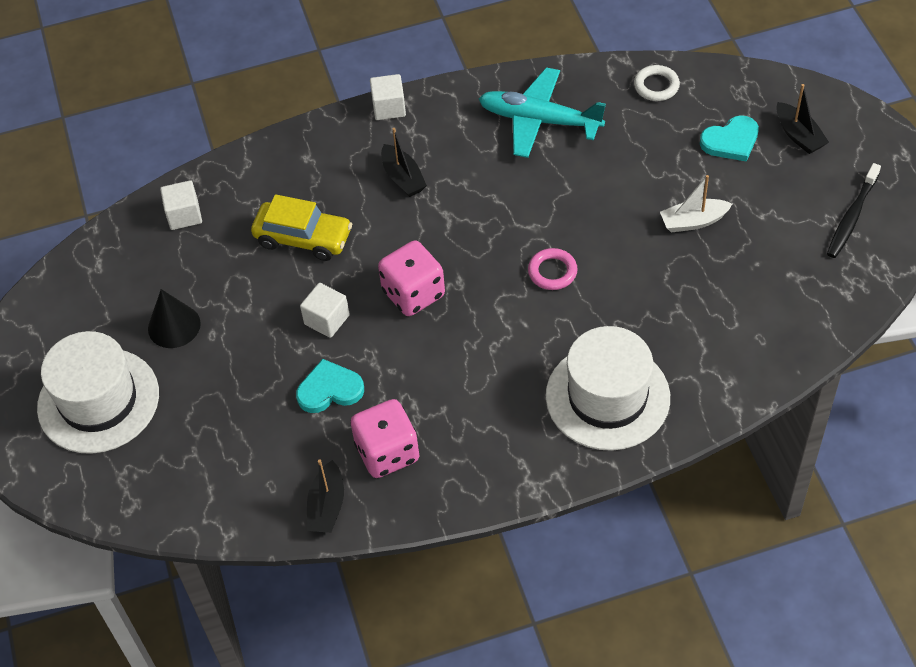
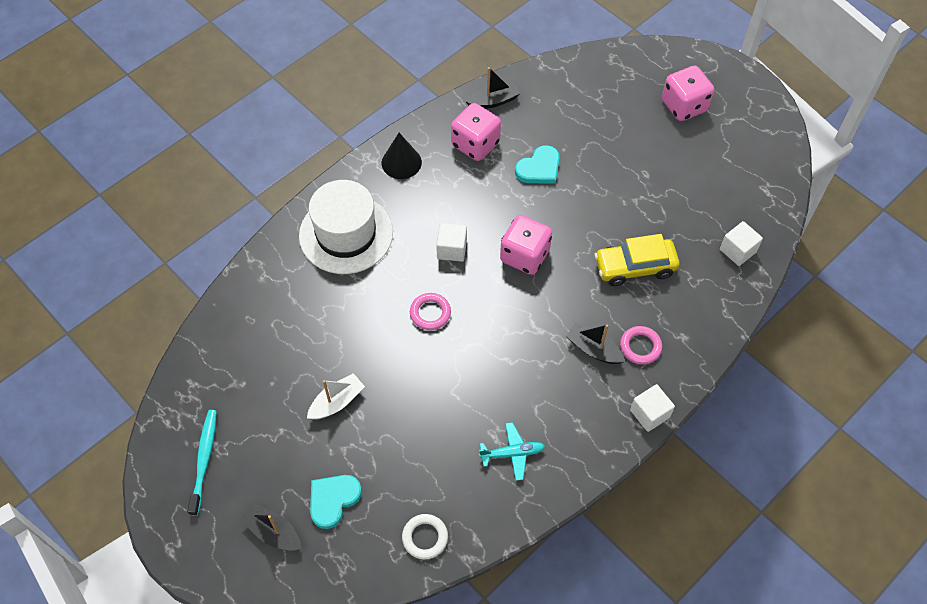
camera: 150 degrees right, 5 degrees up
(98, 400) = (684, 106): white hat -> pink dice
(174, 326) = (676, 169): black cone -> black cone (401, 162)
(327, 319) = (574, 213): white cube -> white cube (451, 249)
(327, 506) = (493, 101): black boat -> black boat turned 90 degrees clockwise
(355, 164) = (640, 347): none -> pink ring
(539, 120) = (512, 453): turquoise plane -> turquoise plane, size x0.54
(852, 216) = (204, 460): black toothbrush -> turquoise toothbrush

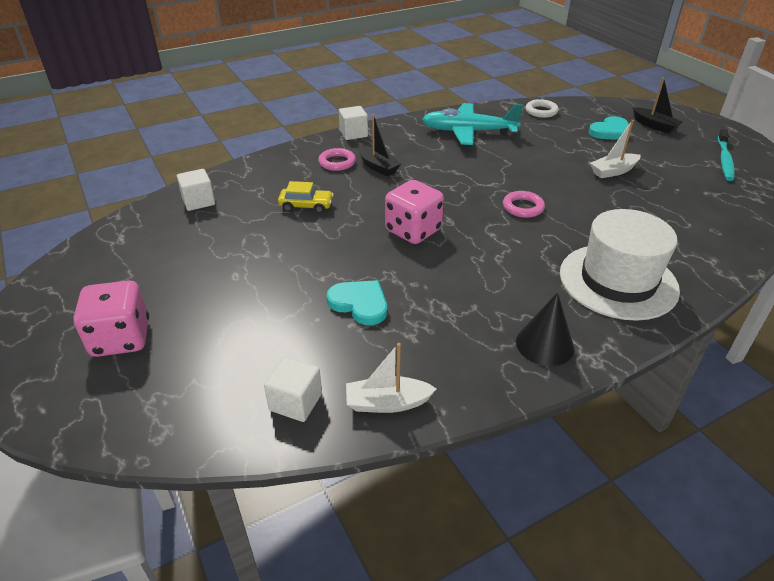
camera: 165 degrees left, 20 degrees down
(451, 249) = (491, 248): white cube -> white cube (295, 402)
(475, 144) = (434, 347): pink dice -> none
(493, 101) = (387, 403): black boat -> white boat
(512, 453) = (468, 132): turquoise plane -> turquoise plane, size x1.87
(539, 168) = (359, 304): turquoise heart -> turquoise heart turned 60 degrees clockwise
(635, 267) = (306, 206): yellow car -> yellow car, size x0.64

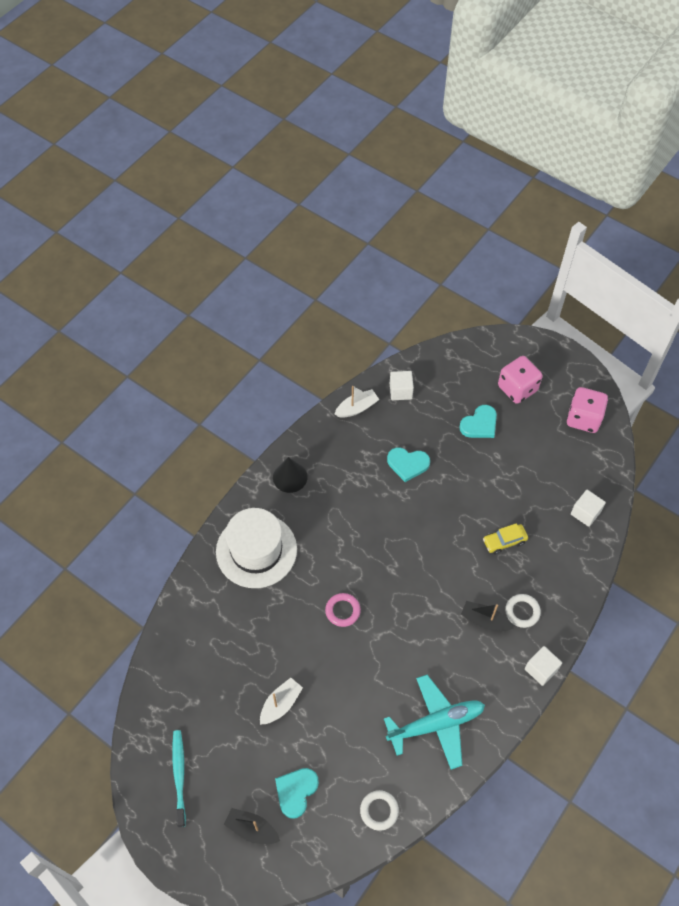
camera: 155 degrees right, 20 degrees up
(221, 314) = (479, 424): none -> turquoise heart
(337, 162) = (522, 612): pink ring -> white ring
(413, 231) = (411, 546): pink dice -> pink dice (583, 418)

